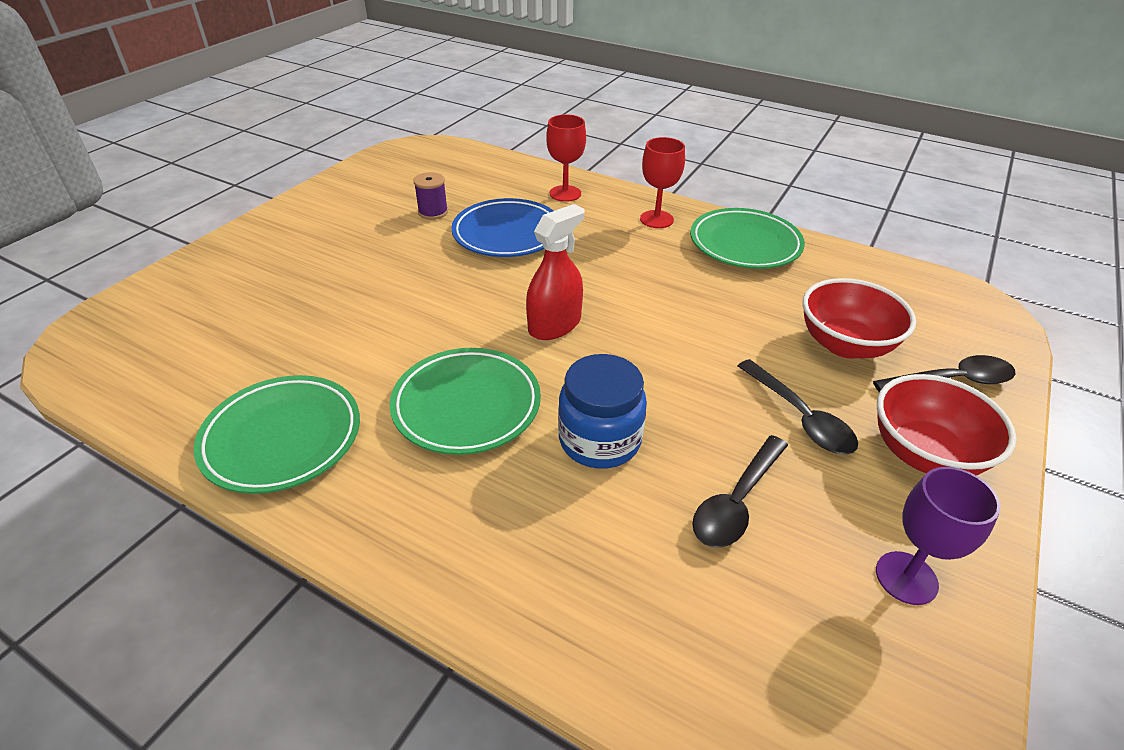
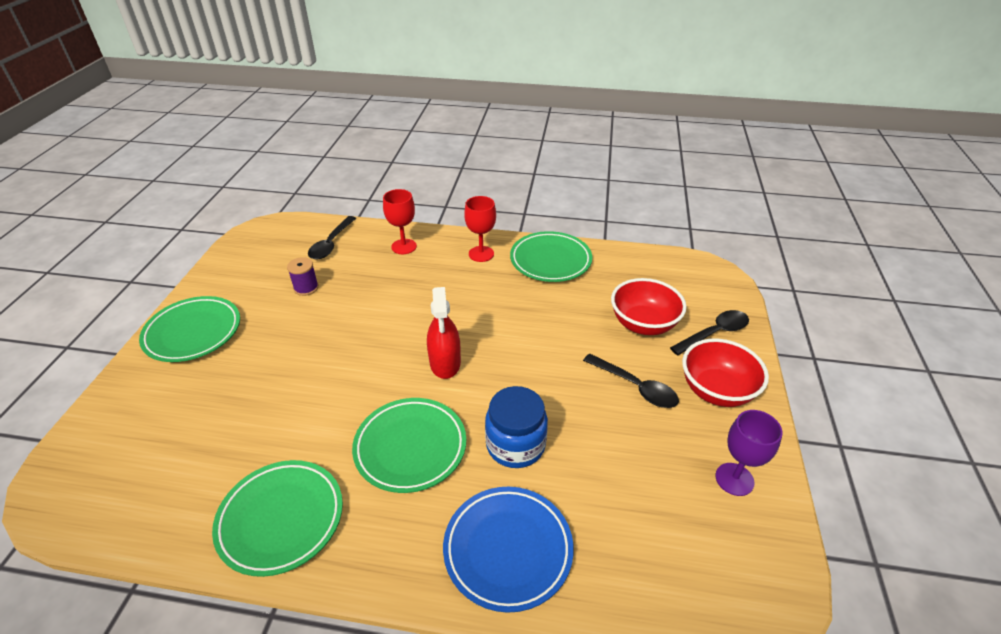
camera: 20 degrees left, 0 degrees up
(293, 229) = (193, 333): none -> green plate
(507, 234) = (375, 293): blue plate -> blue plate (508, 549)
(554, 325) = (445, 362): red spray bottle -> red spray bottle turned 150 degrees clockwise
(737, 501) = (620, 461): black spoon -> black spoon (331, 243)

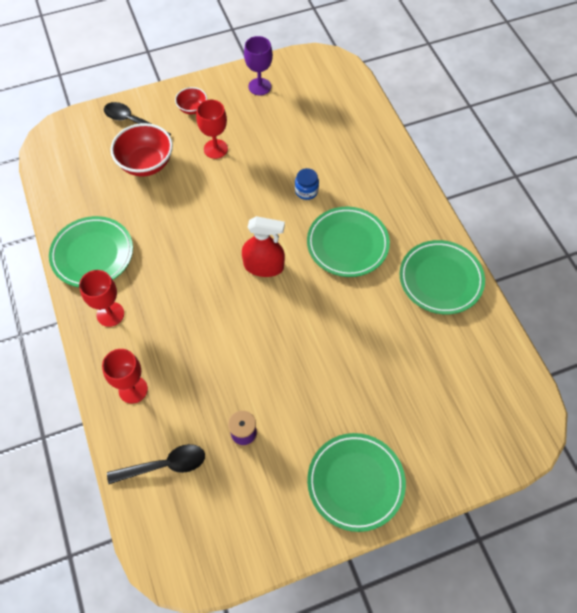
camera: 120 degrees left, 20 degrees up
(445, 362) = (263, 266): red spray bottle -> red spray bottle turned 45 degrees clockwise
(508, 549) = (374, 165): blue plate -> none
(515, 445) = (306, 191): blue jar -> blue jar, size x0.56
(635, 387) = (215, 149): black spoon -> red goblet
(716, 391) = (192, 108): red bowl -> red bowl, size x0.55

